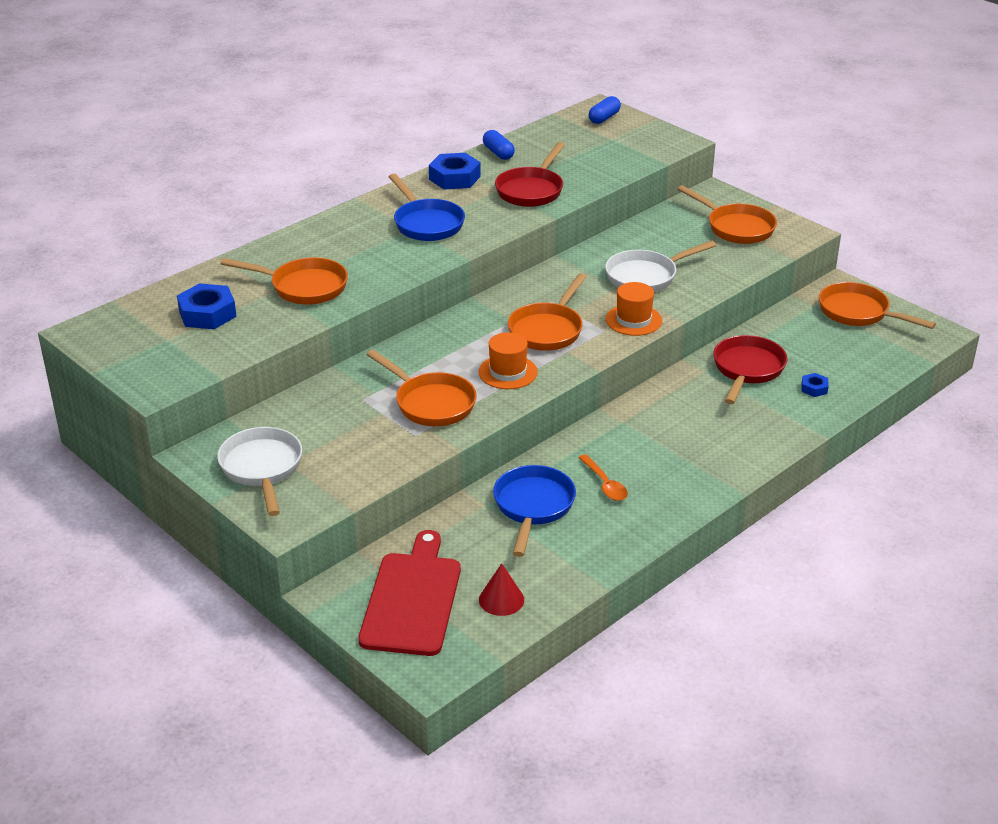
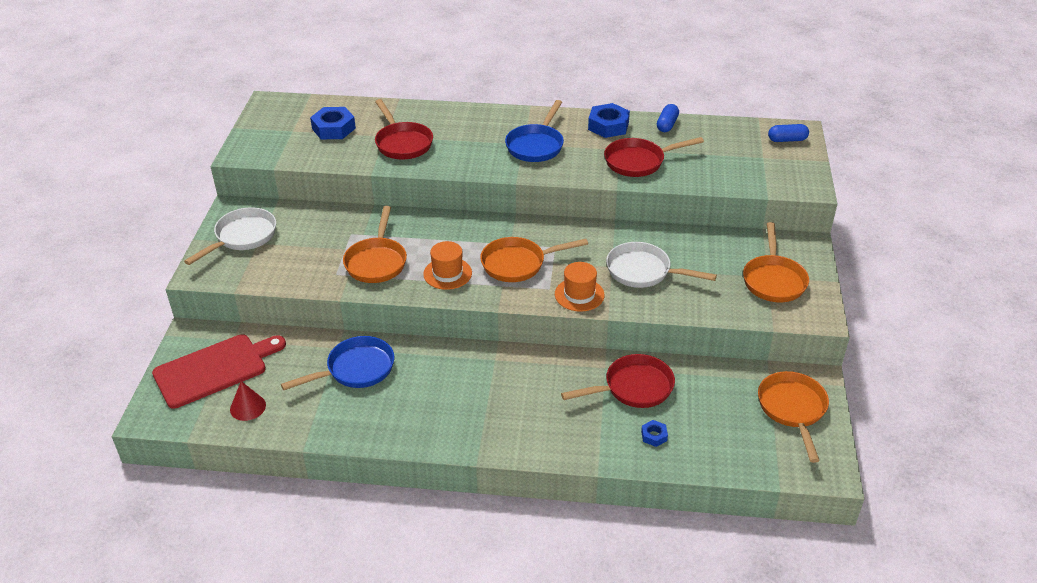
camera: 50 degrees right, 5 degrees up
(303, 287) = (402, 143): orange pan -> red pan
(604, 484) = (414, 389): orange spoon -> none

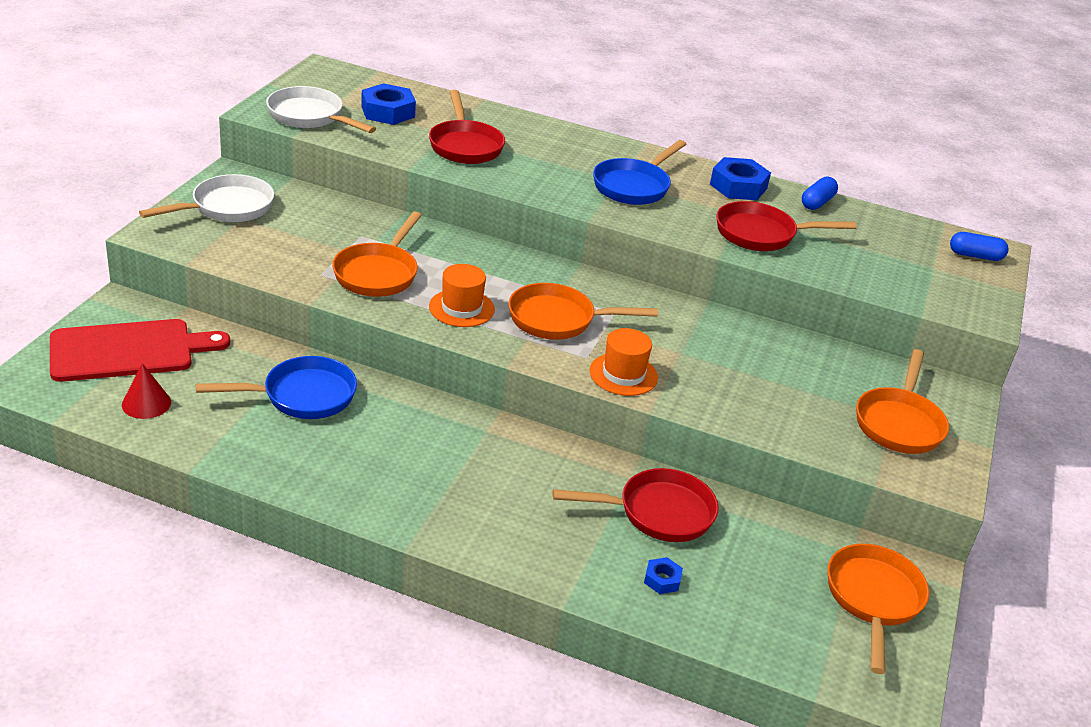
camera: 10 degrees right, 5 degrees down
(643, 271) = (722, 369): white pan -> white pan (310, 117)

